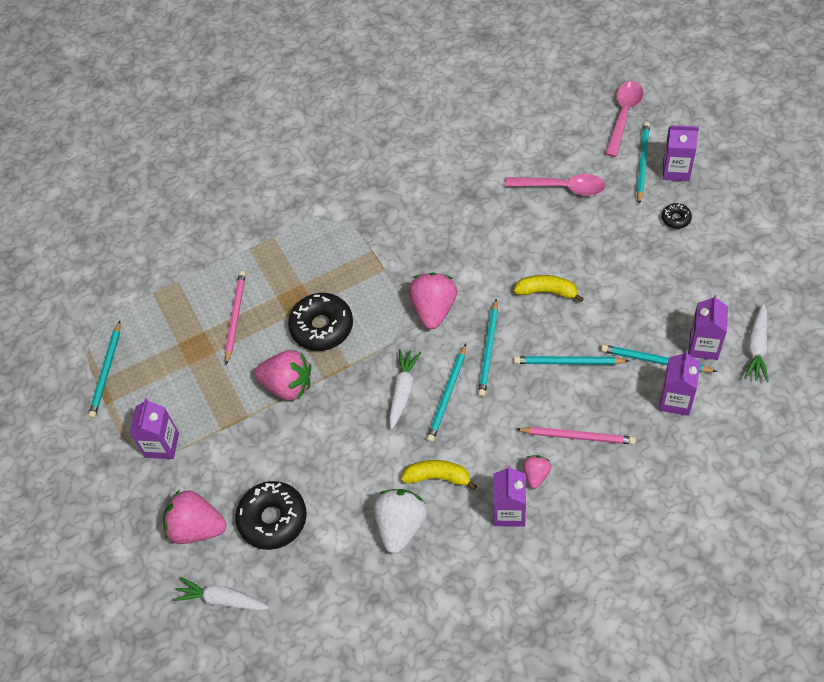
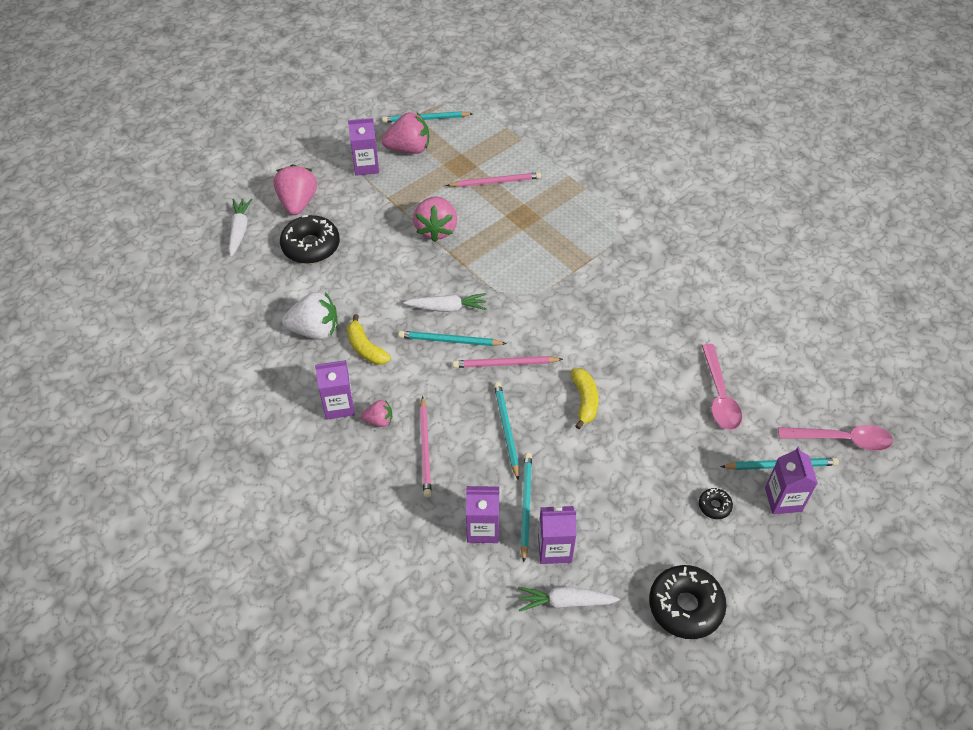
camera: 70 degrees right, 5 degrees down
(322, 327) = (500, 240): black donut -> black donut (685, 606)
(434, 309) = (539, 315): pink strawberry -> pink strawberry (409, 149)
(438, 477) = (365, 348): yellow banana -> yellow banana turned 150 degrees clockwise
(488, 350) = (505, 364): turquoise pencil -> pink pencil

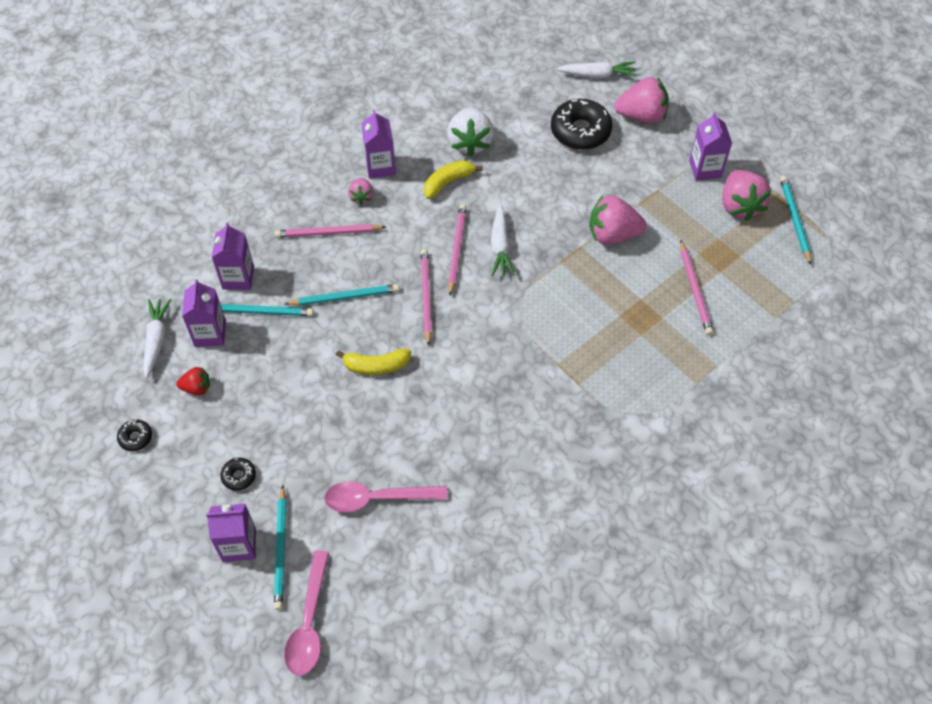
camera: 90 degrees right, 5 degrees up
(449, 341) = (456, 249): turquoise pencil -> pink pencil
(621, 554) = (197, 388): none -> red strawberry
(685, 606) = (135, 437): black donut -> black donut, size x0.47

